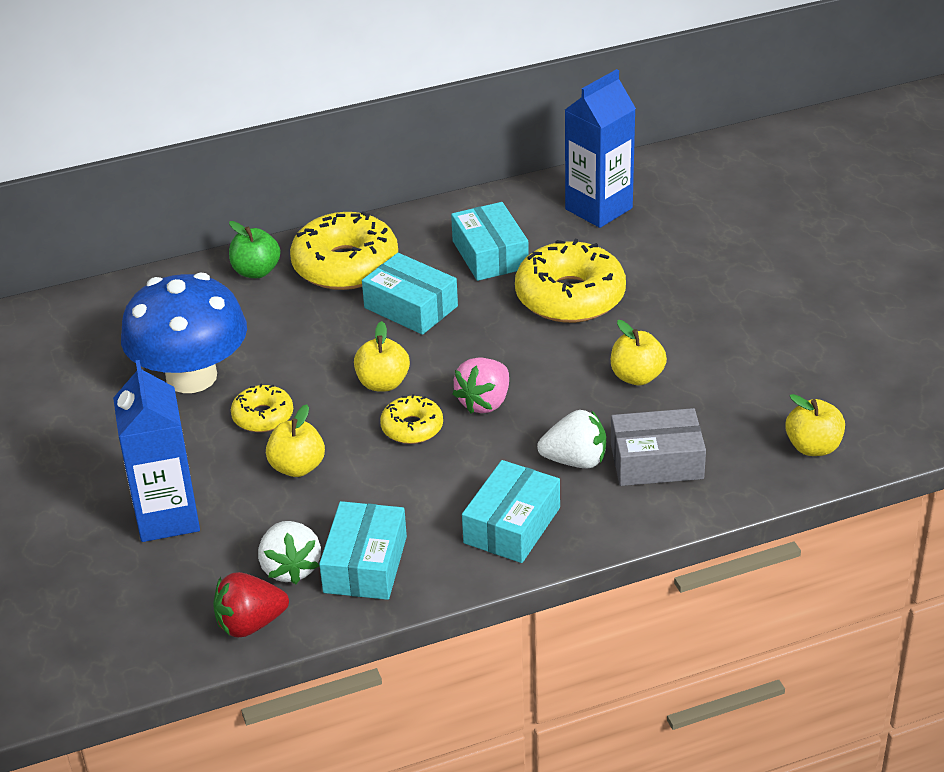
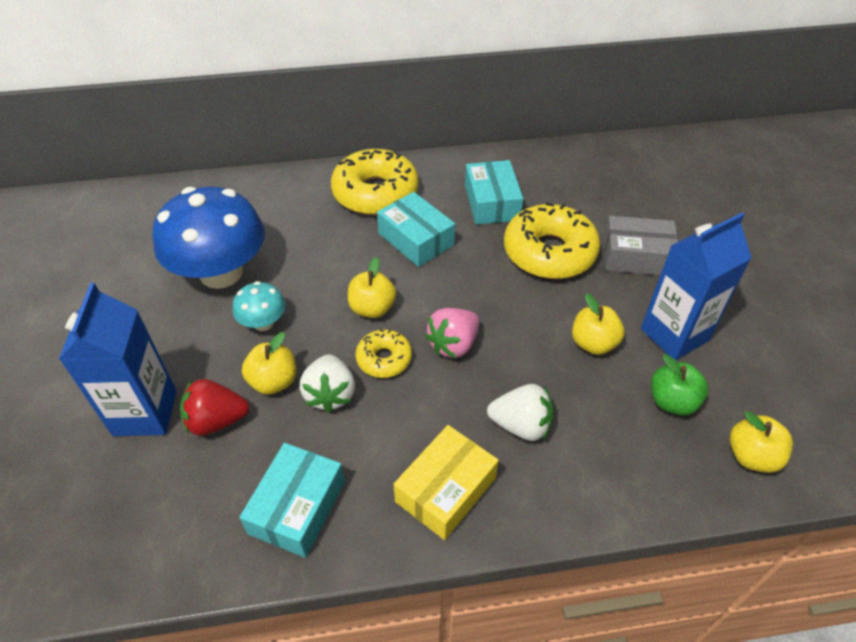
camera: 10 degrees right, 10 degrees up
(250, 624) = (168, 558): red strawberry -> red strawberry (216, 420)
(256, 271) = (305, 187): green apple -> green apple (672, 401)
(263, 416) = (263, 322): yellow donut -> turquoise mushroom
(290, 568) = (229, 496): white strawberry -> white strawberry (330, 394)
(512, 525) = (446, 490): turquoise box -> yellow box
(598, 209) = (587, 176): blue carton -> blue carton (674, 334)
(656, 461) = (597, 442): grey box -> grey box (636, 256)

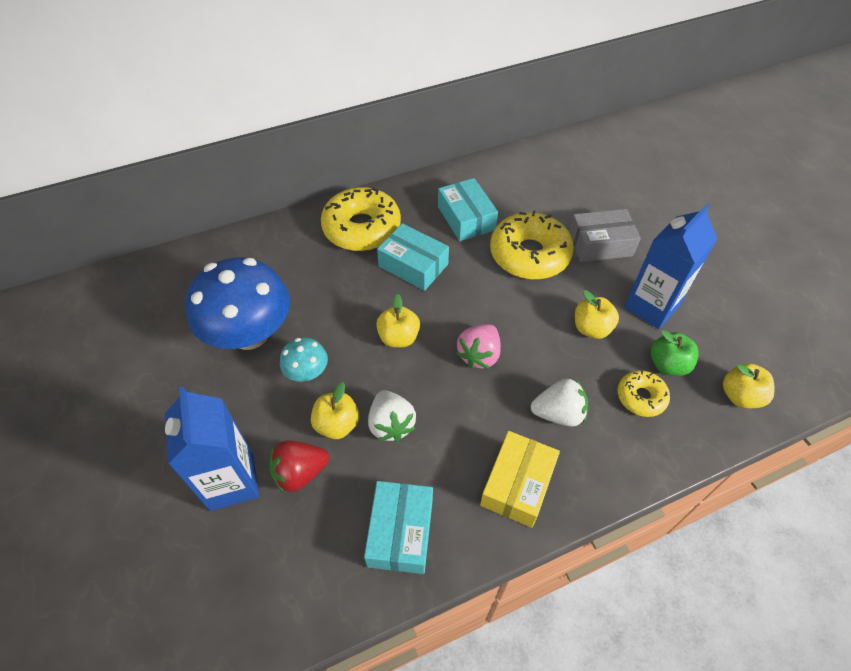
camera: 15 degrees left, 5 degrees up
(384, 359) = (425, 381): yellow donut -> yellow donut (641, 397)

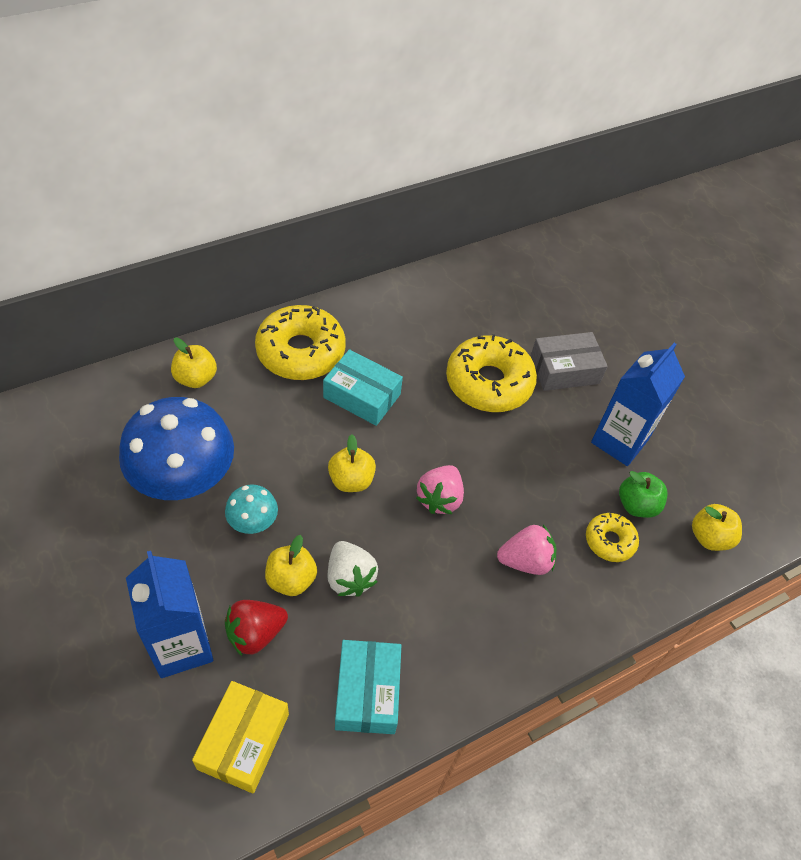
camera: 10 degrees left, 0 degrees up
(466, 218) = (417, 339): turquoise box -> none
(517, 484) = (486, 637): yellow box -> yellow box (244, 741)
(558, 413) = (525, 561): white strawberry -> pink strawberry
(591, 328) = (557, 466): yellow apple -> yellow apple (196, 378)

